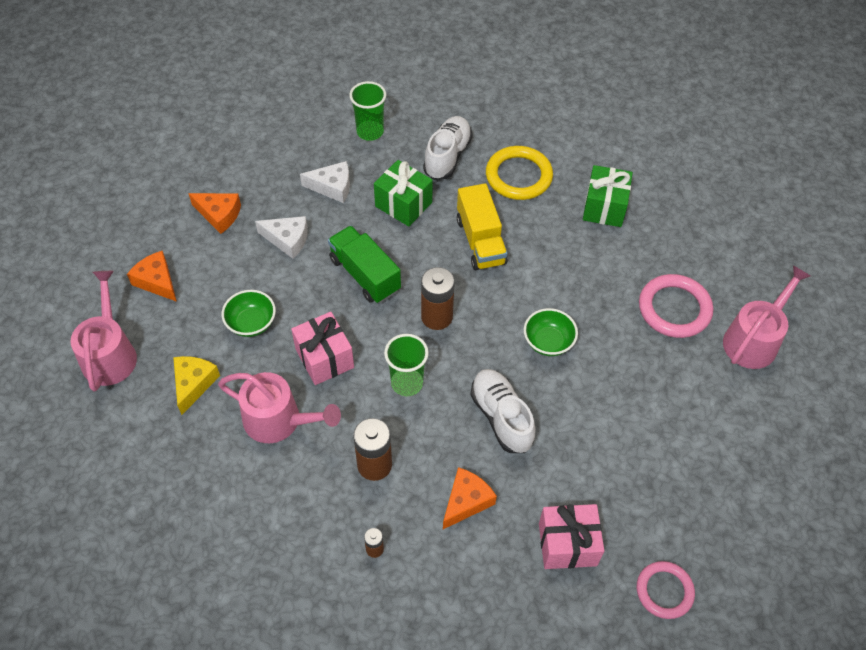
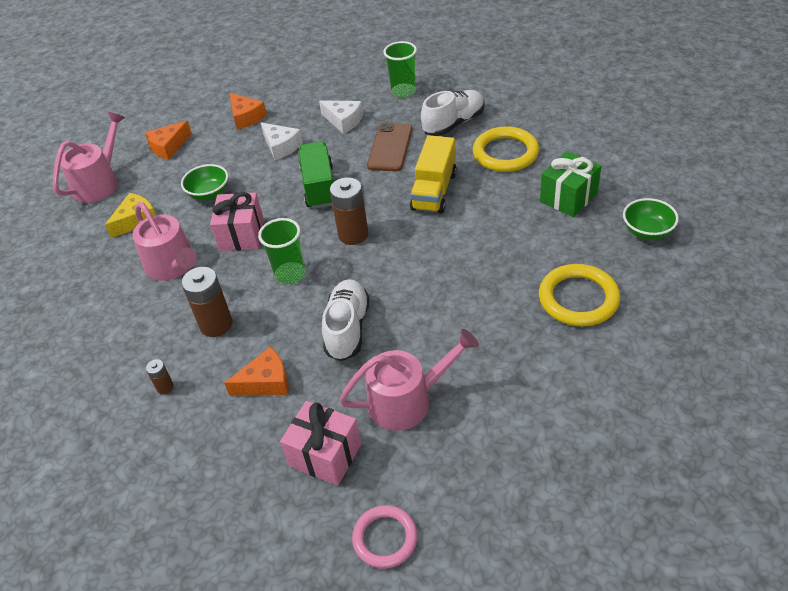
camera: 35 degrees right, 10 degrees down
(157, 281) = (168, 147): orange cheese -> orange cheese turned 120 degrees counterclockwise
(403, 204) = (390, 147): green gift -> brown phone
(548, 342) = (435, 285): green bowl -> green bowl (647, 231)
(674, 309) = (578, 298): pink ring -> yellow ring
(754, 340) = (645, 353): pink watering can -> pink watering can (407, 400)

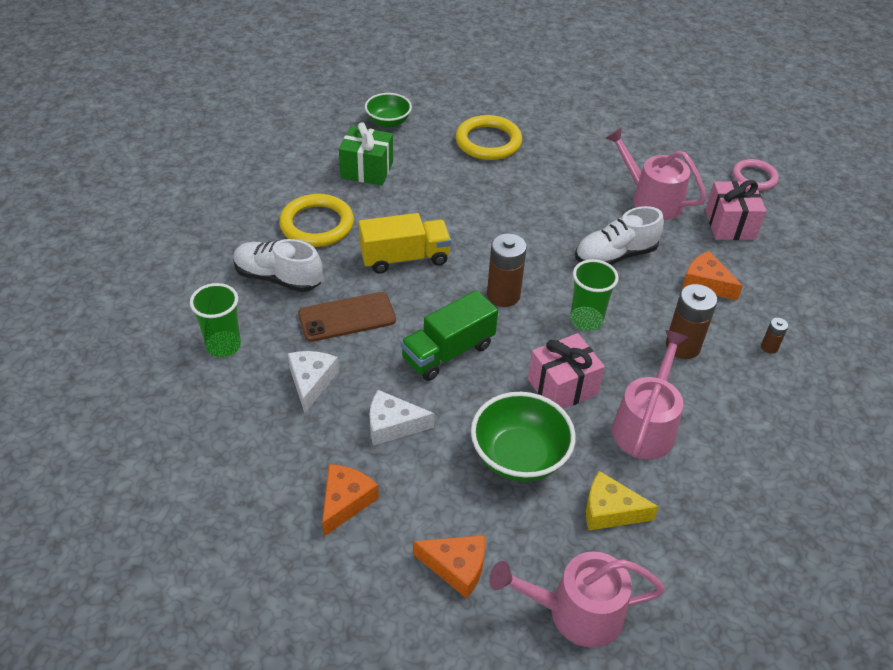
camera: 125 degrees left, 0 degrees up
(209, 194) = (519, 456): green bowl -> green bowl, size x1.57
(281, 146) = (393, 425): white cheese -> white cheese turned 105 degrees counterclockwise

